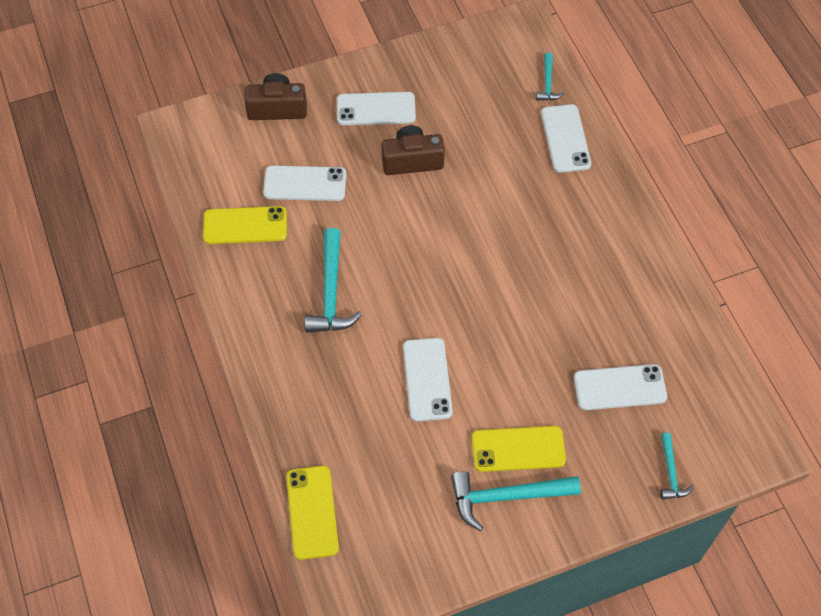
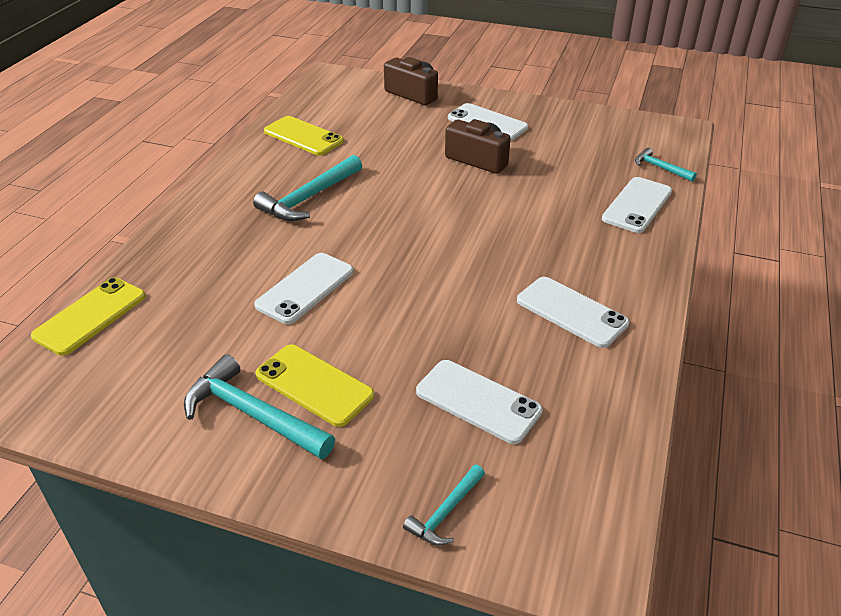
camera: 40 degrees right, 20 degrees down
(305, 184) = (377, 135): white phone -> white phone (571, 312)
(548, 83) = (660, 168): turquoise hammer -> turquoise hammer turned 90 degrees clockwise

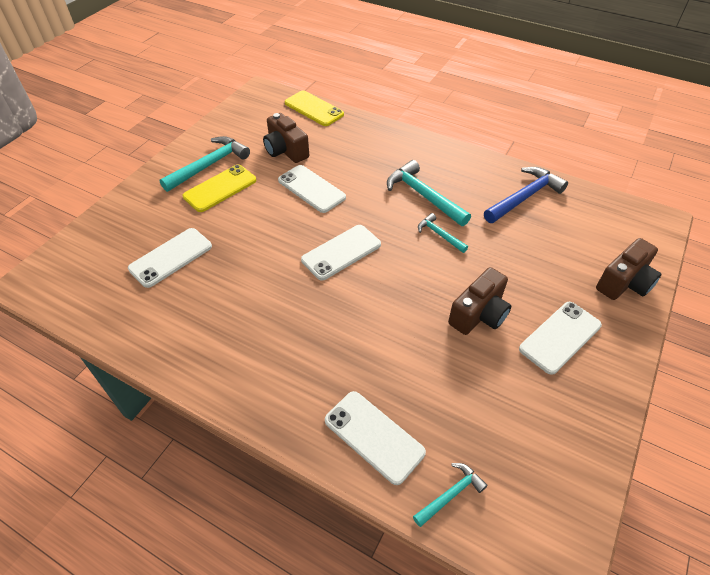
camera: 100 degrees right, 10 degrees up
(212, 329) = (285, 150): none -> brown camera
(303, 136) = (524, 197): yellow phone -> blue hammer
(445, 512) = (102, 231): turquoise hammer -> turquoise hammer (439, 235)
(571, 312) = (232, 330): white phone -> white phone (341, 252)

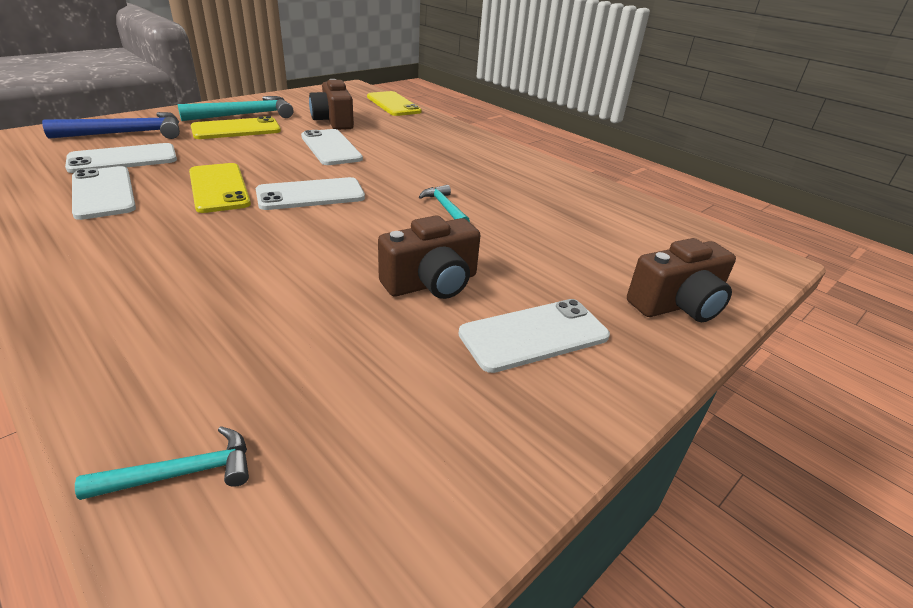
camera: 15 degrees right, 15 degrees down
(272, 267) = (219, 188): none -> yellow phone
(374, 436) = (151, 364): white phone -> white phone (103, 193)
(423, 196) = (454, 177): turquoise hammer -> none
(524, 197) = (583, 202): blue hammer -> blue hammer (128, 133)

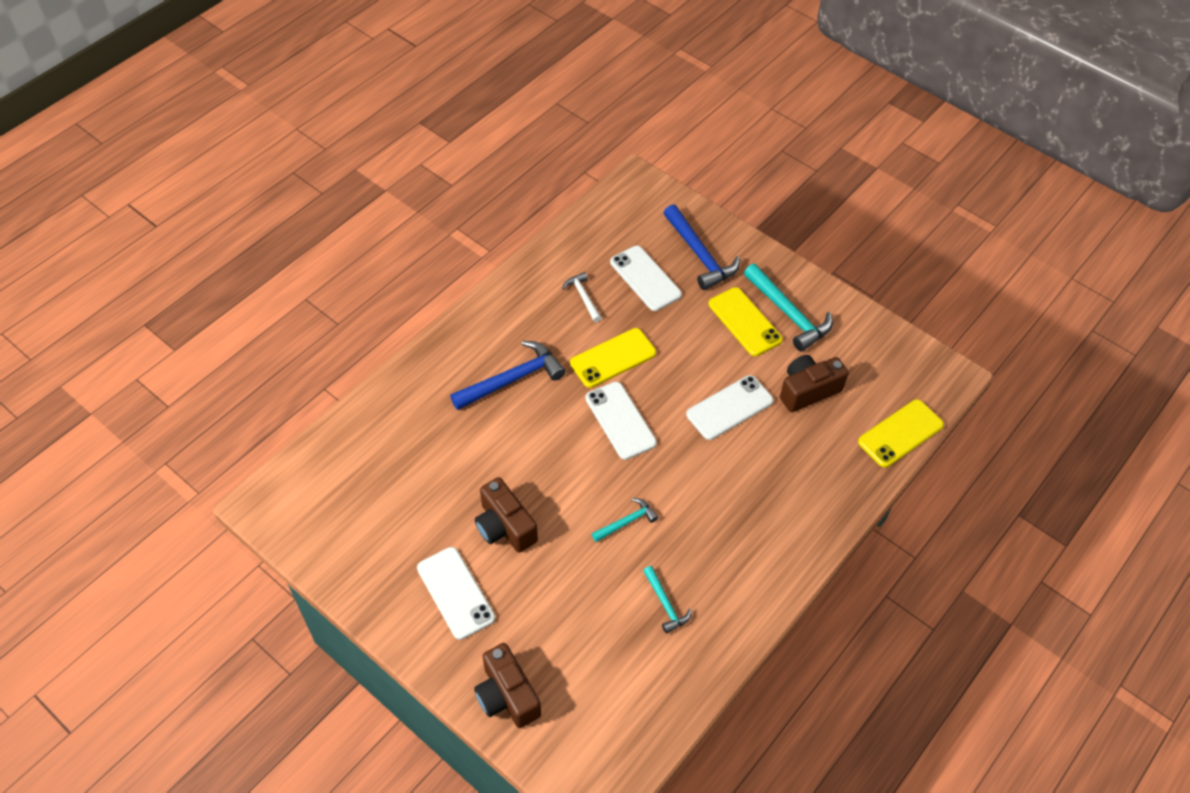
camera: 85 degrees right, 20 degrees up
(103, 193) = (583, 297): white phone -> white hammer
(182, 473) = (340, 450): turquoise hammer -> turquoise hammer (665, 604)
(187, 253) = (512, 379): none -> blue hammer

